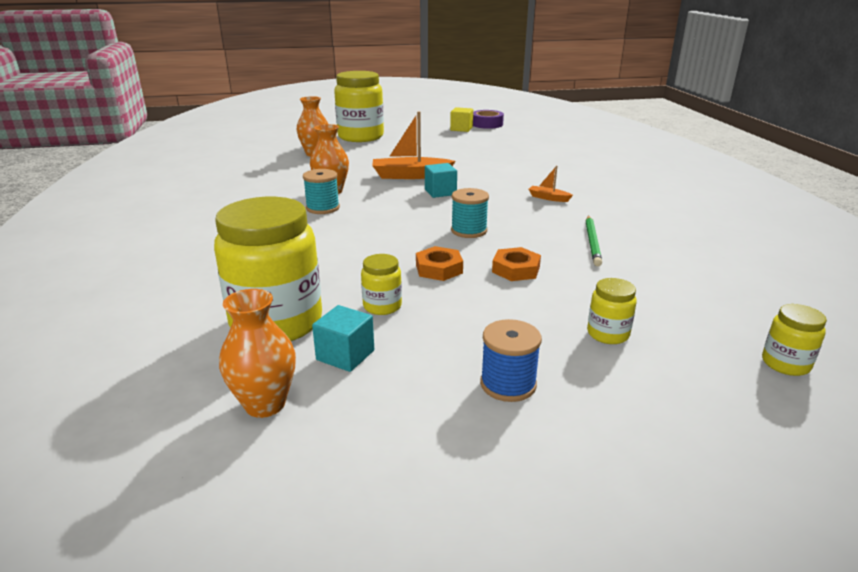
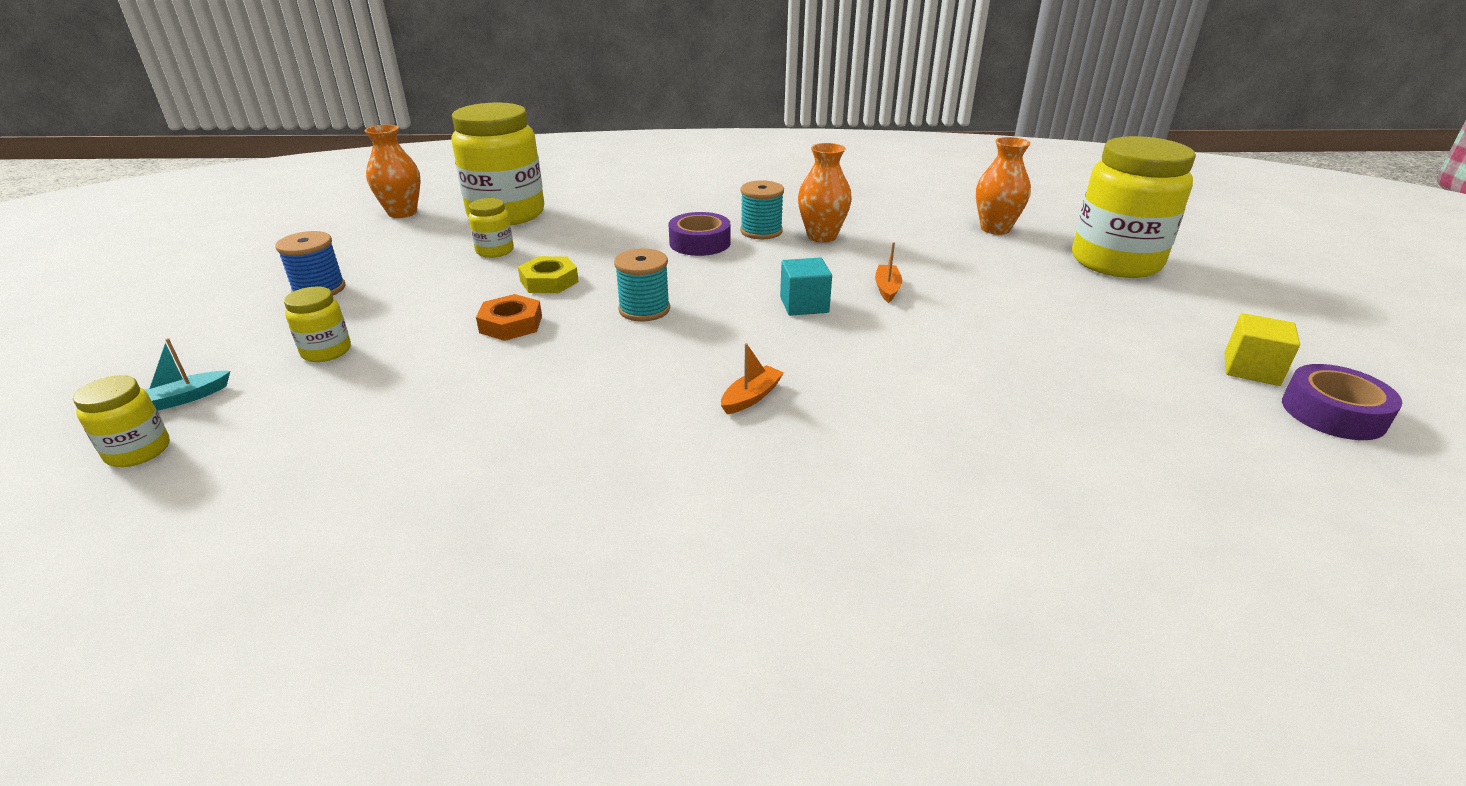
camera: 100 degrees right, 5 degrees up
(345, 355) = (432, 235): turquoise cube -> none
(348, 225) = (700, 243): none -> purple tape
(410, 176) = (887, 289): orange boat -> orange boat, size x0.49
(439, 269) = (549, 281): orange nut -> yellow nut
(592, 242) = (546, 398): green pencil -> none
(723, 376) = (183, 399): none -> turquoise boat

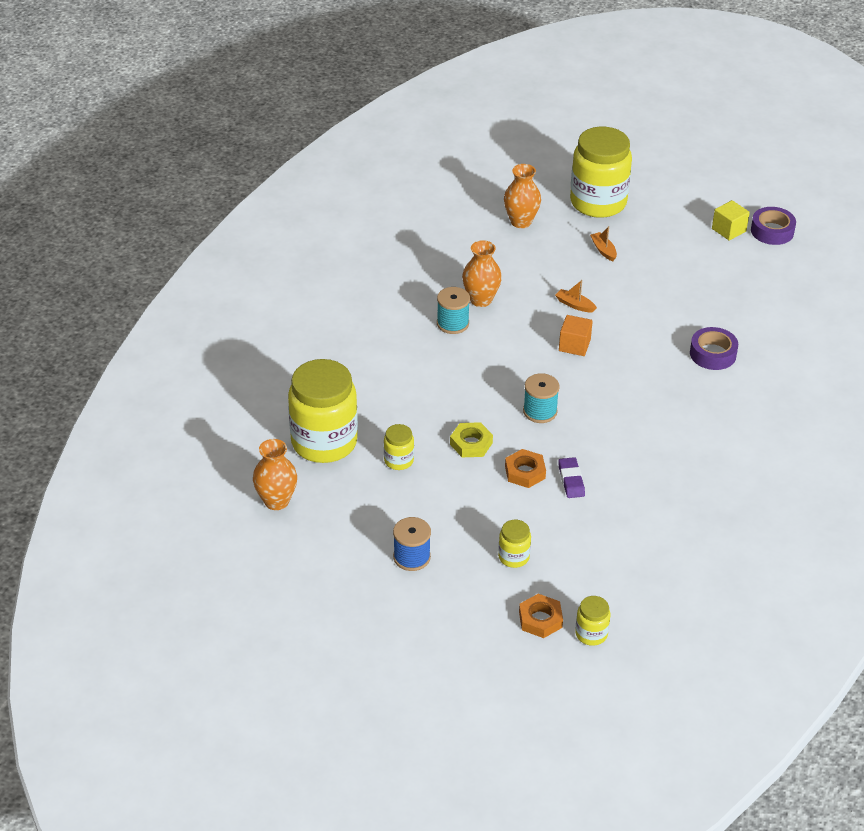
camera: 65 degrees left, 10 degrees up
(183, 399) = (540, 619): turquoise boat -> orange nut
(510, 360) = (571, 480): none -> purple eraser
(700, 243) = (453, 358): purple tape -> purple tape (713, 354)
(751, 397) = (662, 400): orange boat -> orange boat (603, 250)
(804, 305) = (574, 345): turquoise cube -> orange cube

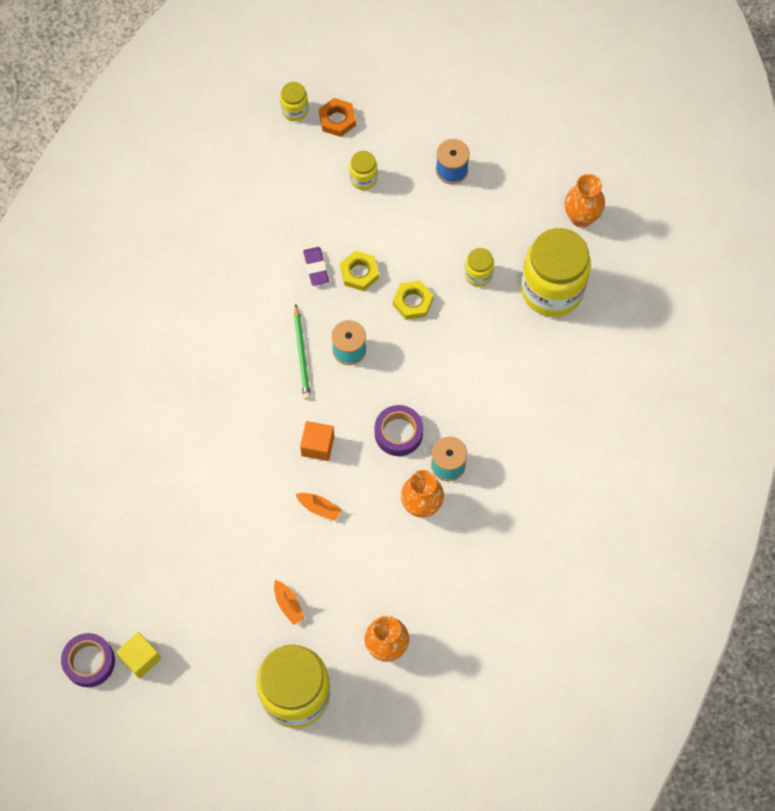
camera: 175 degrees right, 25 degrees up
(525, 472) = (359, 273): orange nut -> yellow nut
(588, 412) = (301, 354): none -> green pencil
(713, 354) = (173, 448): purple tape -> purple tape (398, 433)

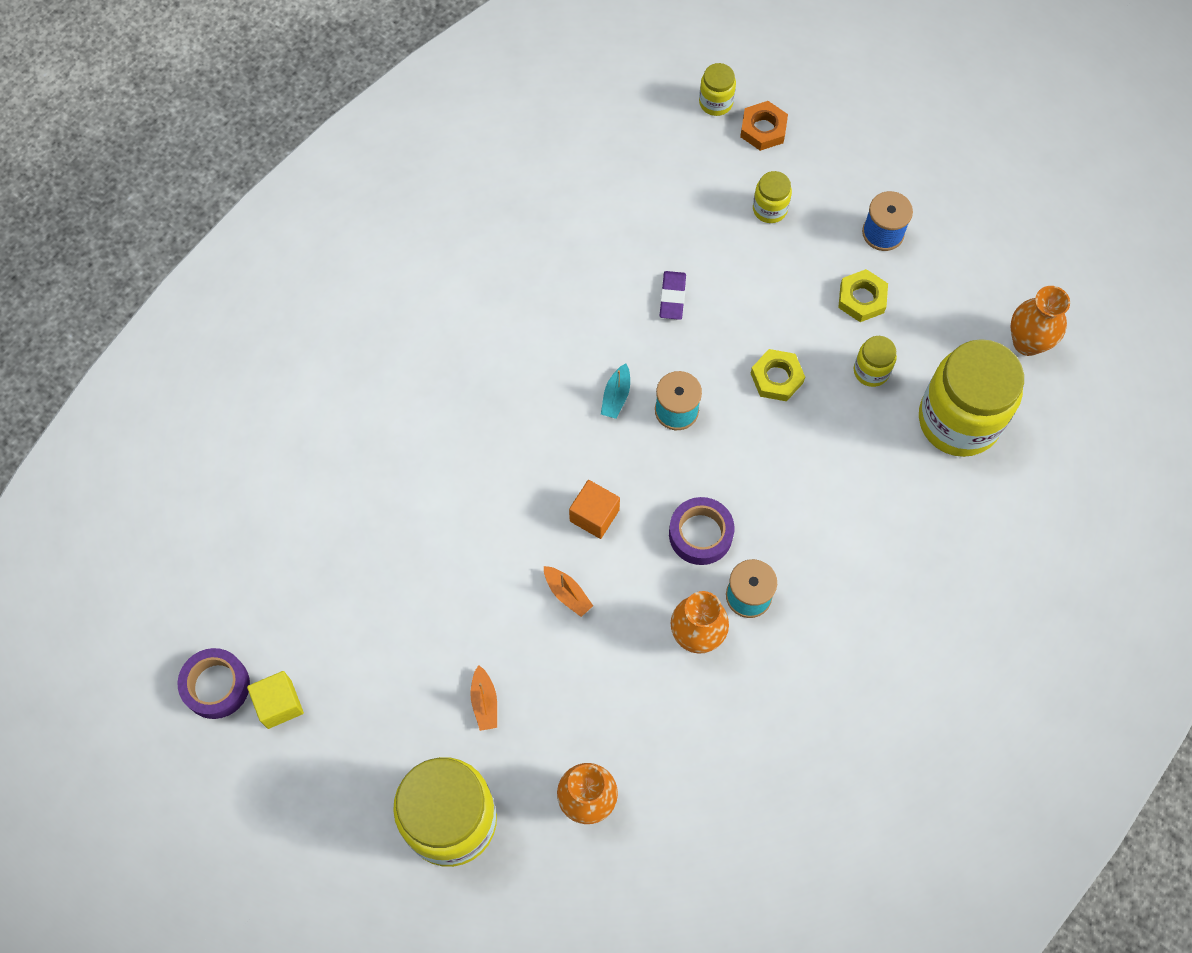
camera: 20 degrees right, 0 degrees up
(301, 354) = (616, 396): green pencil -> turquoise boat
(359, 273) = (723, 321): yellow nut -> yellow nut (862, 298)

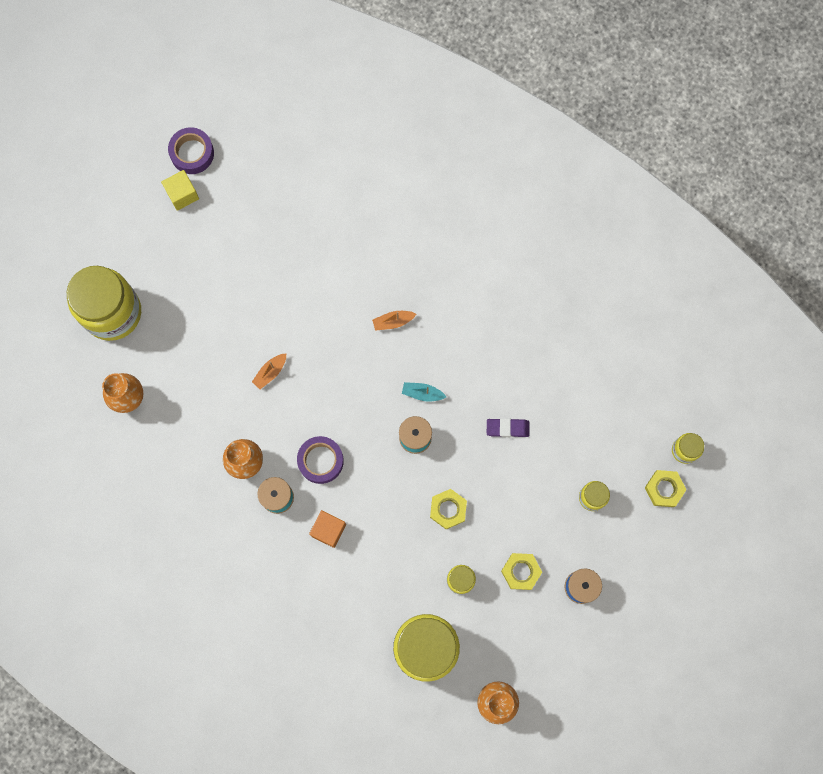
camera: 85 degrees right, 10 degrees up
(484, 702) = (191, 325): orange boat -> orange boat (393, 321)
(594, 515) = (329, 386): orange cube -> orange cube (328, 530)
(763, 129) = (664, 489): orange nut -> yellow nut

